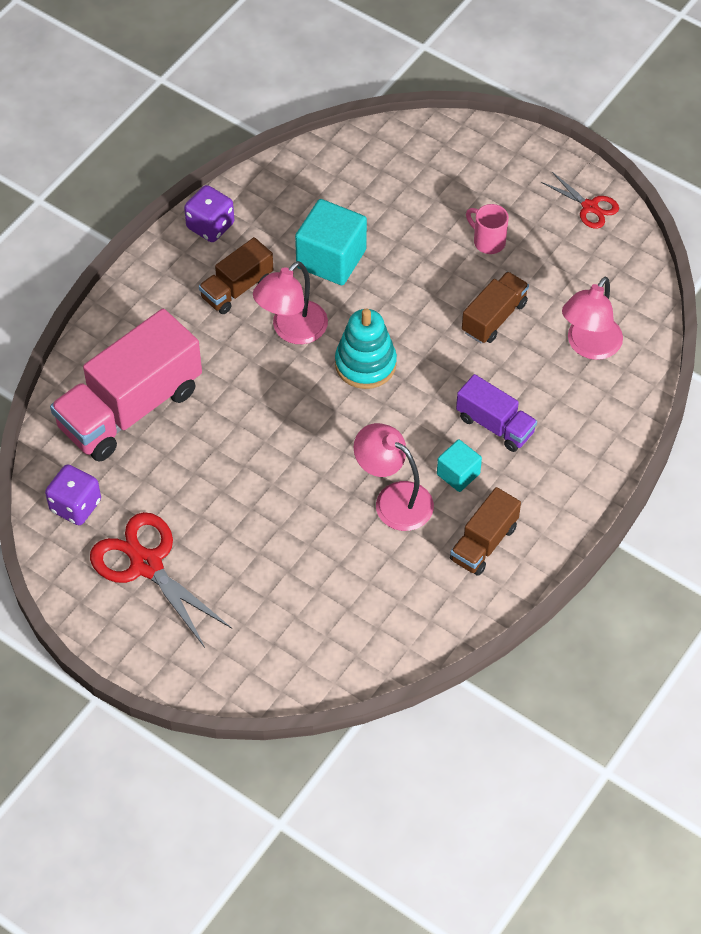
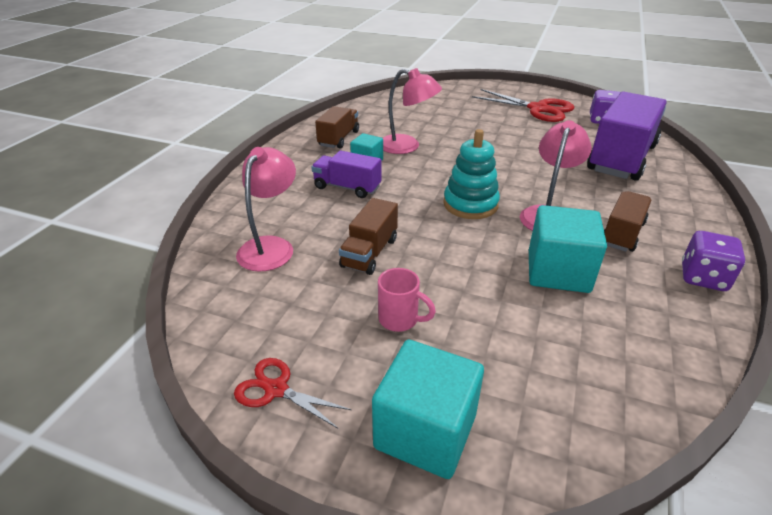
camera: 165 degrees right, 20 degrees down
(130, 408) = (621, 158): pink truck -> purple truck
(497, 161) = (425, 431): none -> turquoise cube

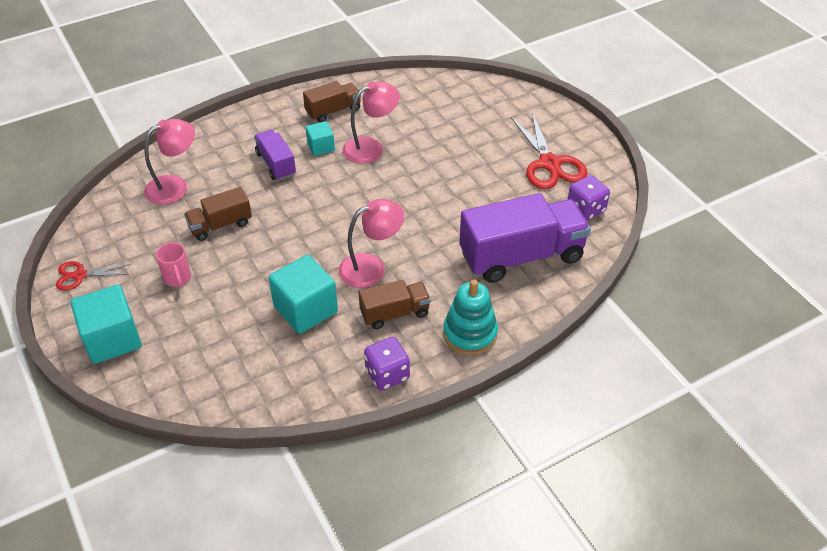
camera: 40 degrees right, 10 degrees up
(276, 389) = (80, 275): red scissors -> red scissors turned 75 degrees counterclockwise
(407, 146) = (371, 147): pink lamp -> pink lamp turned 90 degrees counterclockwise
(470, 204) = (333, 227): turquoise stacking toy -> turquoise stacking toy (470, 333)

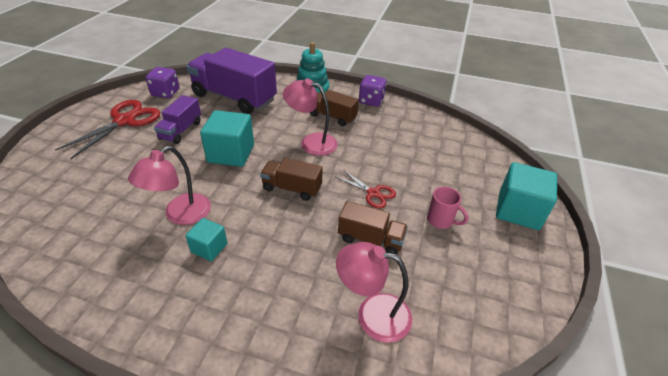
camera: 135 degrees left, 5 degrees down
(80, 275) = (524, 281): red scissors -> red scissors (373, 193)
(177, 278) = (441, 221): pink mug -> pink mug turned 105 degrees clockwise
(276, 164) = (263, 262): purple truck -> purple truck (181, 130)
(305, 309) = (376, 147): turquoise cube -> turquoise cube (231, 153)
(333, 111) = (139, 279): brown truck -> brown truck (292, 188)
(371, 147) = (180, 215): pink lamp -> pink lamp turned 75 degrees counterclockwise

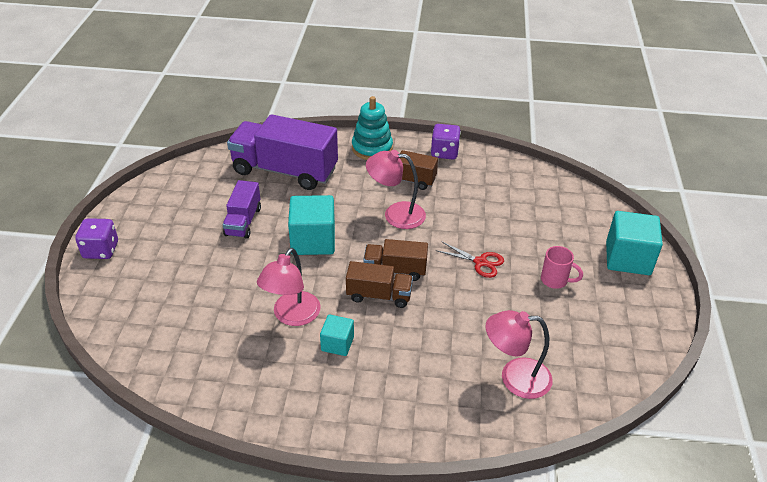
camera: 10 degrees left, 0 degrees up
(124, 121) = (171, 219): red scissors -> none
(165, 93) = (200, 176): purple dice -> purple dice (101, 250)
(370, 239) = (492, 310): brown truck -> brown truck (379, 295)

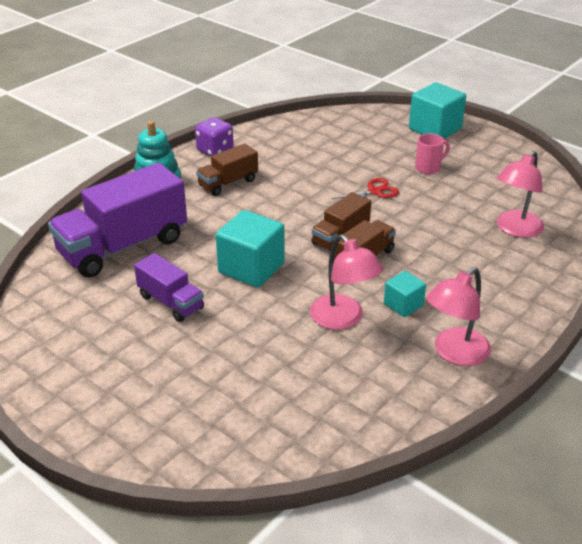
camera: 55 degrees left, 5 degrees down
(101, 250) = (94, 429): purple dice -> none
(395, 214) = (268, 208): pink lamp -> pink lamp (454, 353)

